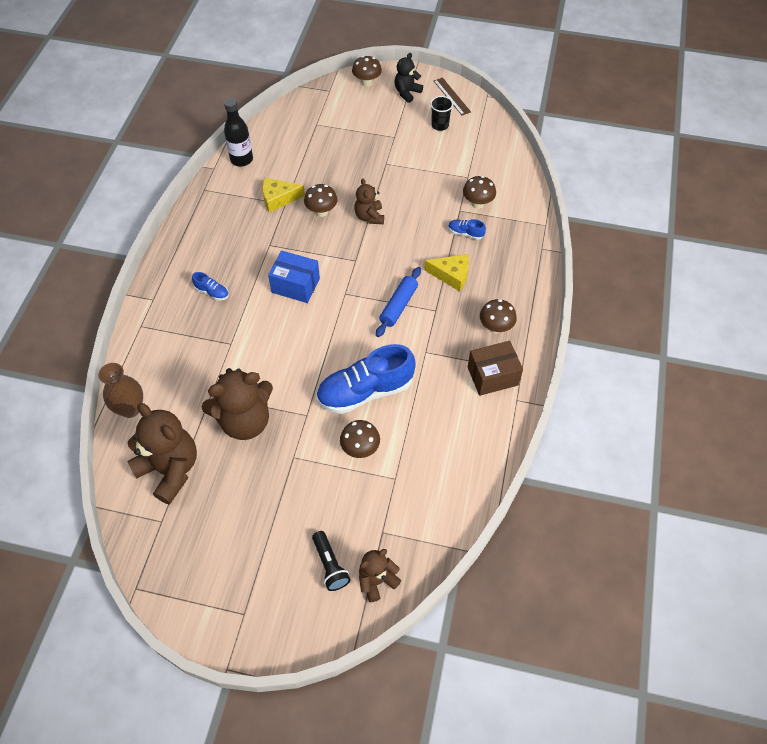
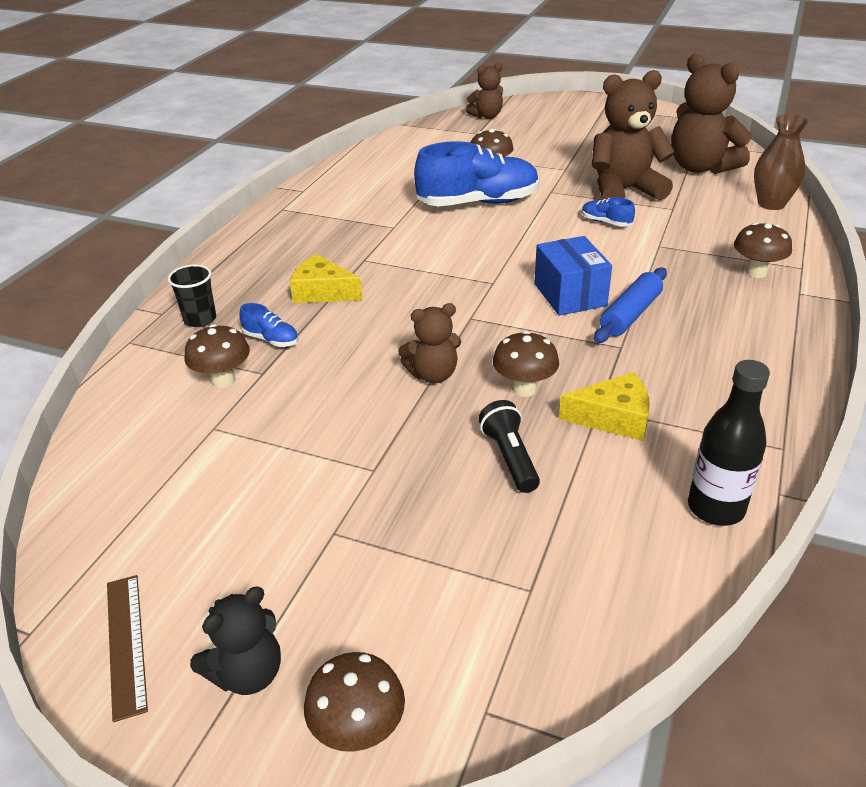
camera: 170 degrees left, 20 degrees down
(212, 292) = (705, 295): blue shoe -> blue shoe (606, 222)
(295, 285) = (570, 295): blue box -> blue box turned 45 degrees clockwise
(330, 565) = (528, 122): black flashlight -> black flashlight (510, 457)
(369, 217) = (433, 374): brown teddy bear -> brown teddy bear turned 75 degrees clockwise
(398, 306) = (415, 266): blue rolling pin -> blue rolling pin (630, 314)
(440, 125) = (207, 553): black cup -> black cup (200, 319)
(492, 376) = (319, 206): brown box -> none
(495, 327) = (290, 241): brown mushroom -> brown mushroom (756, 272)

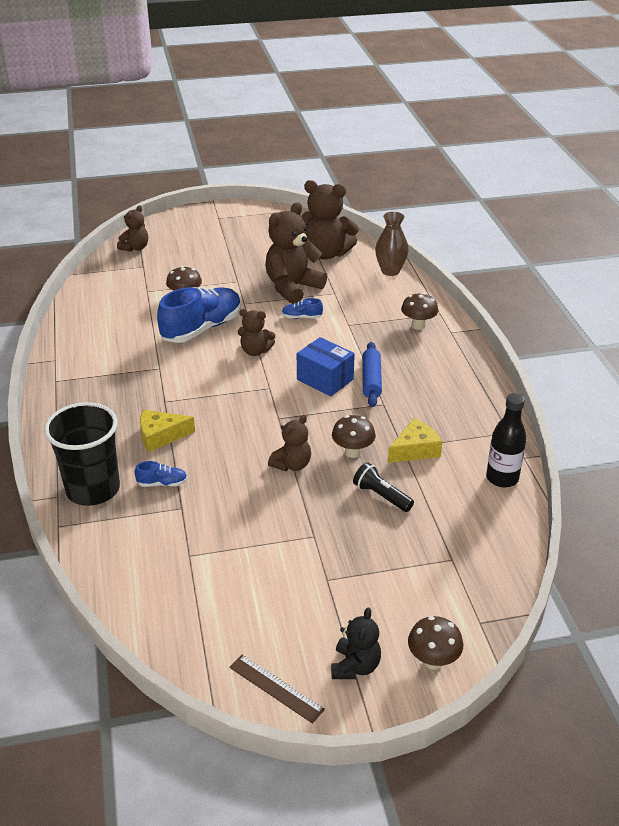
camera: 35 degrees left, 0 degrees up
(200, 319) = (93, 489): black cup -> black cup, size x2.07
(223, 380) = (160, 523): brown mushroom -> none
(515, 241) = (255, 351): none -> brown teddy bear

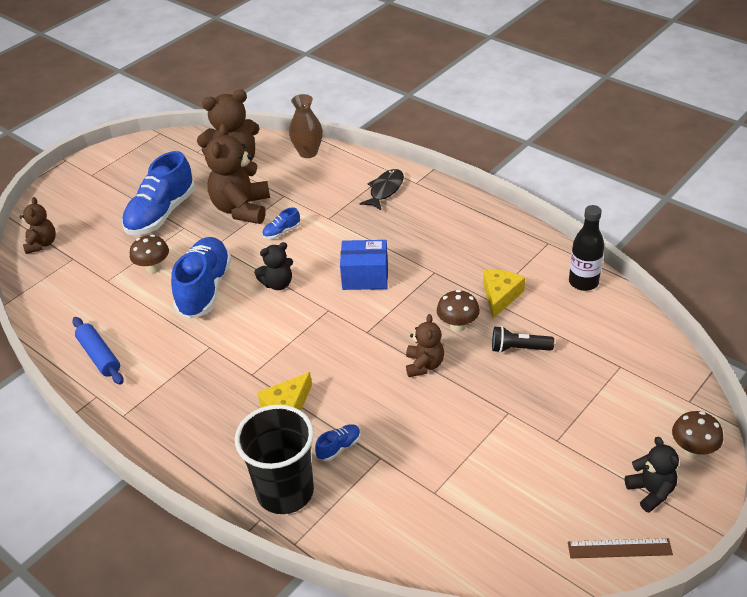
camera: 35 degrees left, 5 degrees up
(233, 265) = (161, 214): none -> blue shoe
(255, 351) = (278, 284): brown teddy bear -> black teddy bear
(371, 380) = (402, 257): blue rolling pin -> blue rolling pin (99, 356)
(418, 325) = (385, 190): brown mushroom -> black fish

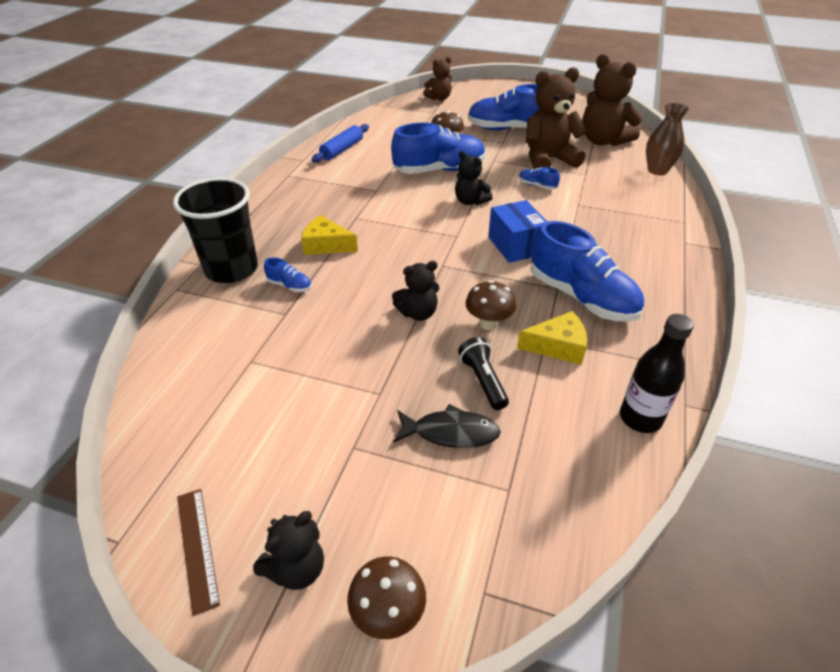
camera: 65 degrees right, 0 degrees up
(385, 190) = (651, 226): black fish -> black fish (450, 432)
(424, 365) = (418, 313): brown teddy bear -> black teddy bear
(452, 263) = (581, 297): none -> blue shoe

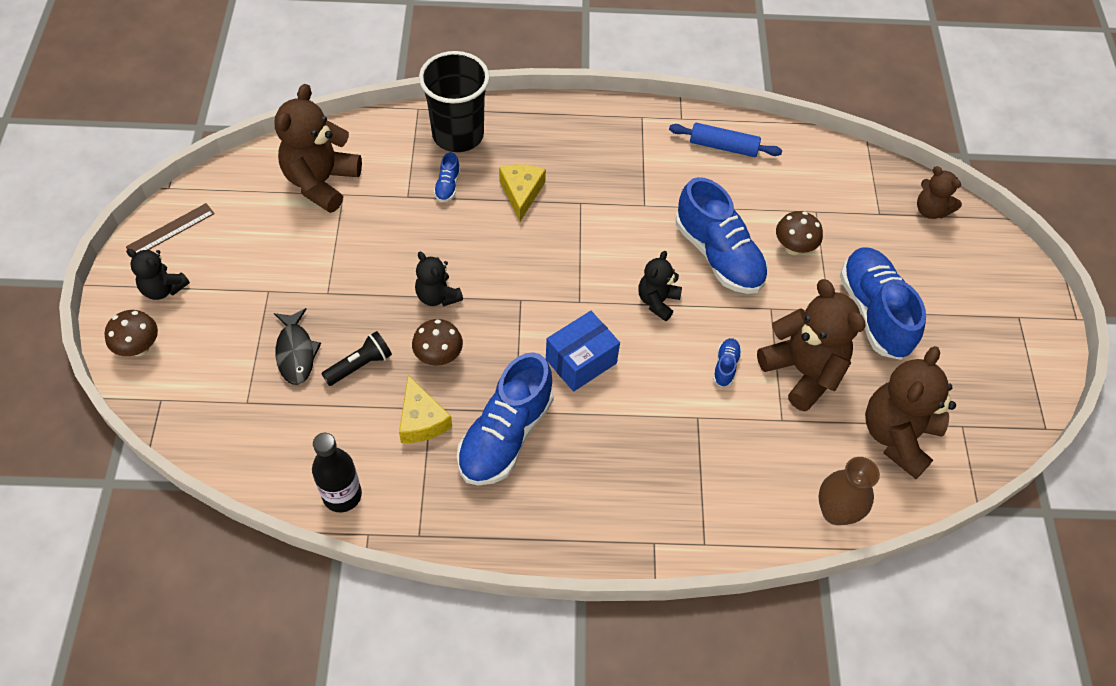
camera: 70 degrees right, 15 degrees up
(221, 376) = (321, 182): none -> brown teddy bear

